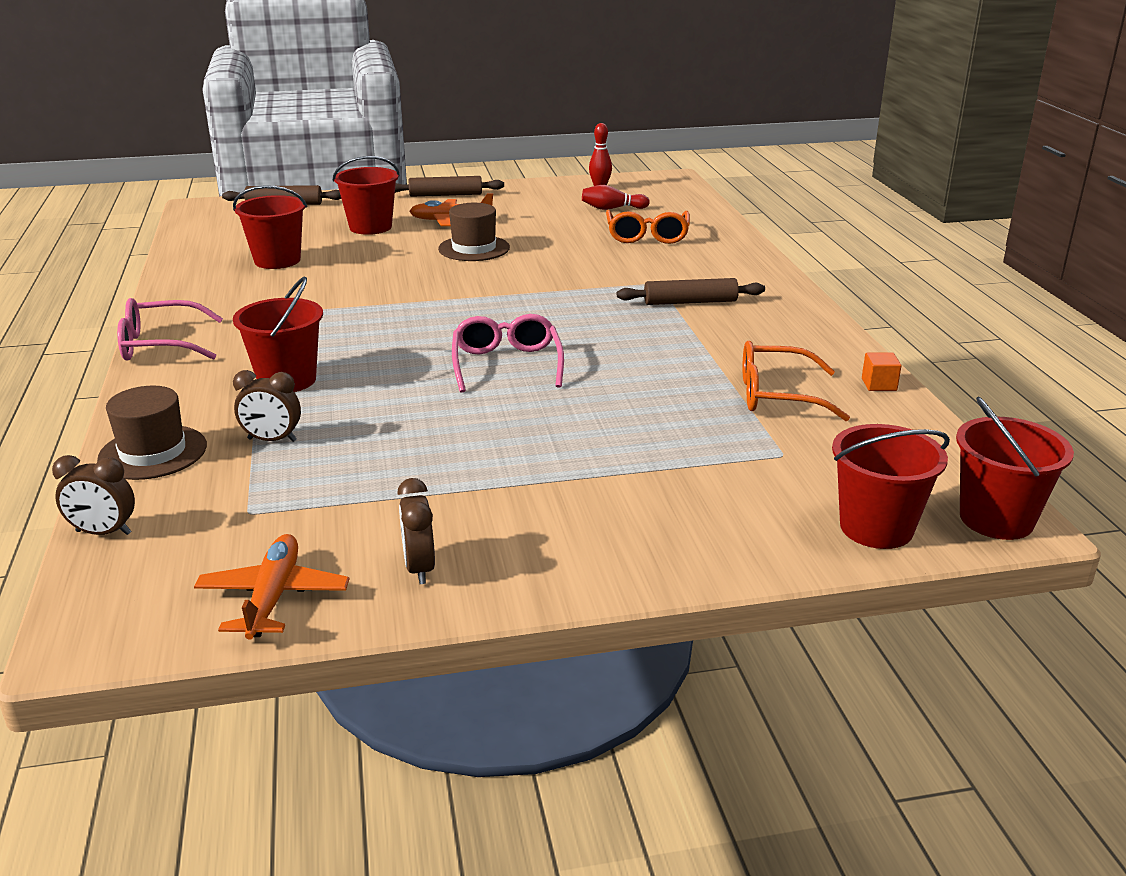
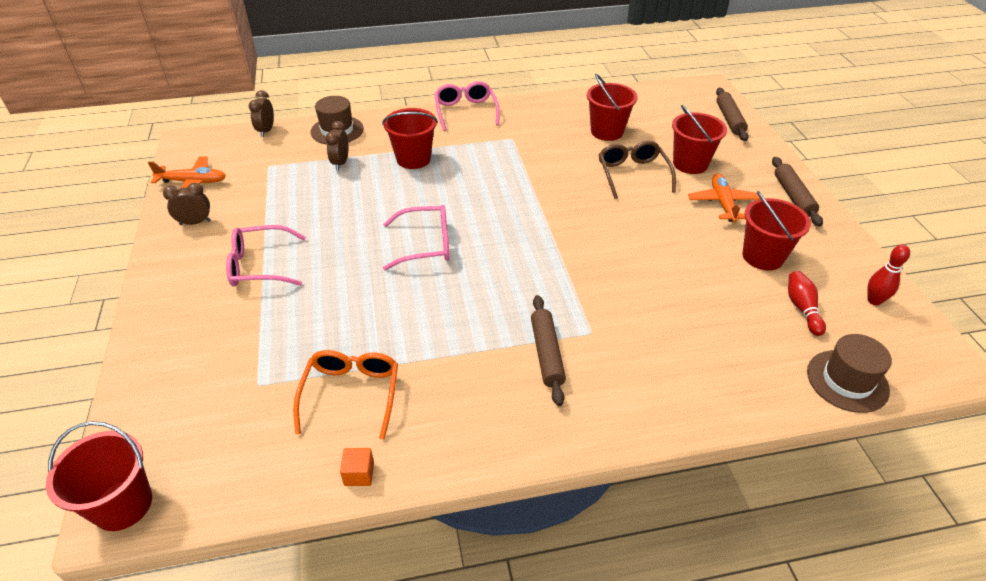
camera: 90 degrees right, 15 degrees up
(382, 253) = (633, 174): none -> brown glasses
(474, 248) = (655, 219): brown hat -> brown hat (847, 381)
(547, 483) = (260, 265): none -> pink glasses
(647, 236) = (723, 332): orange glasses -> none
(876, 528) = (145, 423): red bucket -> red bucket (762, 256)

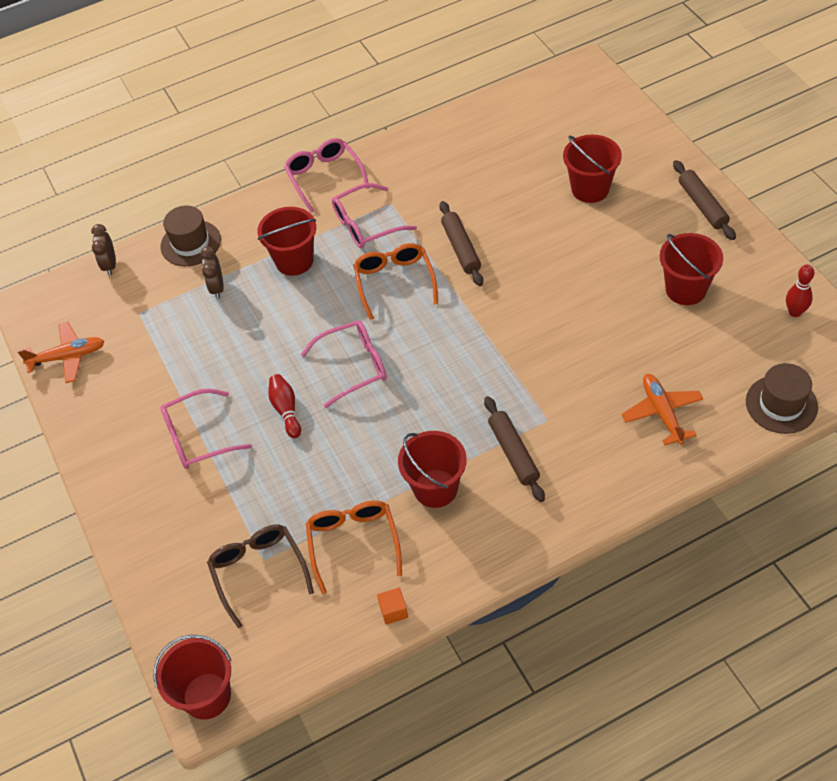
camera: 10 degrees left, 10 degrees up
(195, 222) = (101, 406): brown clock -> none
(485, 148) = (366, 224): none -> pink glasses
(491, 191) = (394, 282): none -> orange glasses
(607, 132) = (490, 166): red bucket -> red bucket (435, 488)
(633, 174) = (534, 219): brown glasses -> brown glasses (258, 572)
(722, 203) = (634, 233): orange plane -> orange plane (662, 412)
(729, 119) = (618, 113): brown rolling pin -> brown rolling pin (461, 248)
(802, 308) = (732, 339): red bowling pin -> red bowling pin (286, 410)

